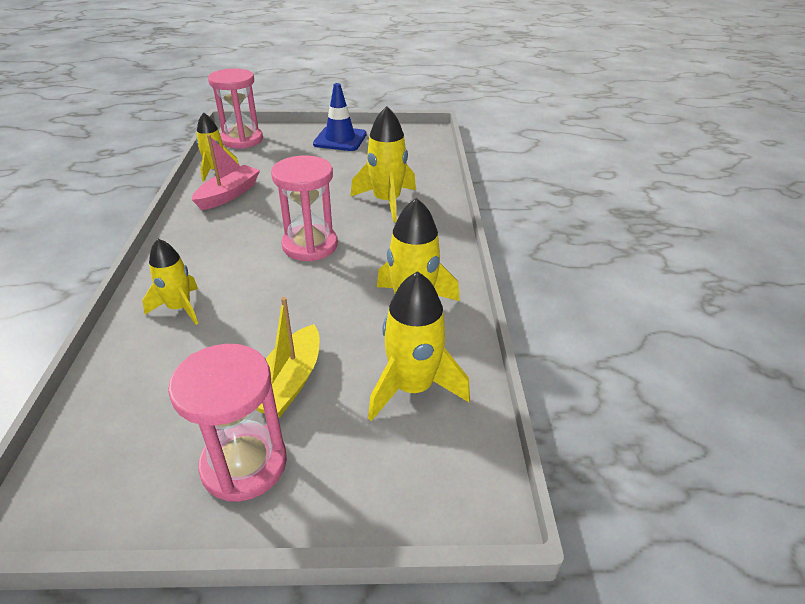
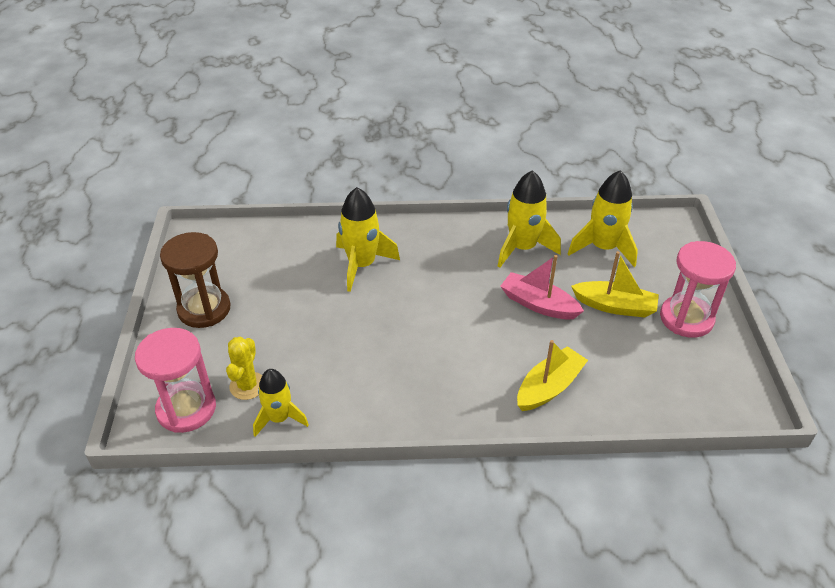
camera: 90 degrees left, 5 degrees up
(179, 308) = (549, 387): yellow rocket -> yellow boat
(228, 195) = (344, 393): pink boat -> pink boat (538, 304)
(254, 158) = (247, 386): none -> yellow cactus
(310, 245) = (443, 313): pink hourglass -> none
(340, 139) = (204, 309): blue traffic cone -> brown hourglass

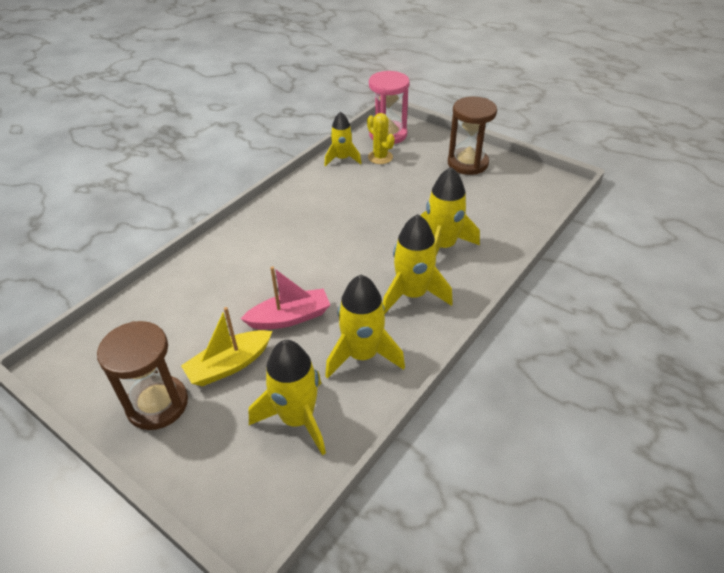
camera: 130 degrees right, 0 degrees up
(437, 254) = (412, 294): none -> yellow rocket
(549, 387) = (219, 270): yellow boat -> none
(686, 318) = (157, 404): pink hourglass -> brown hourglass

